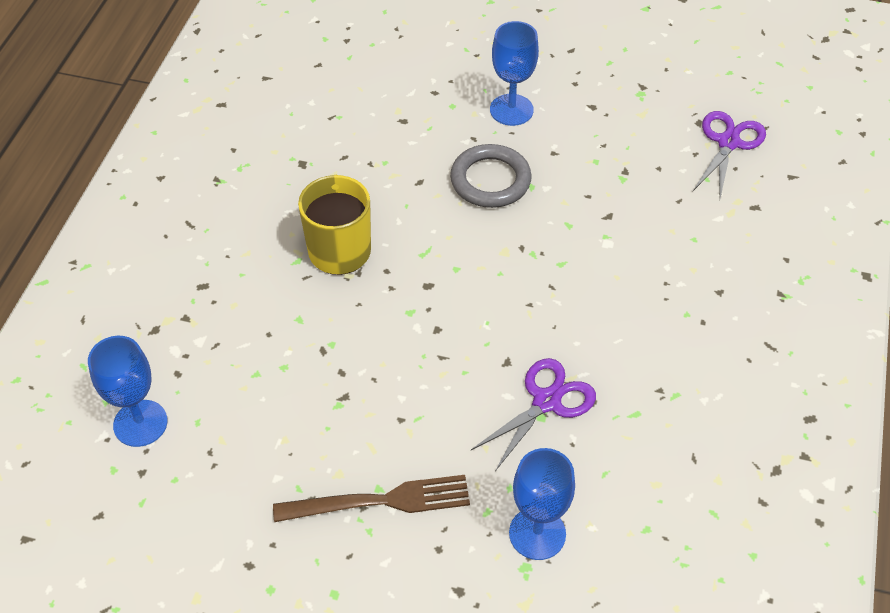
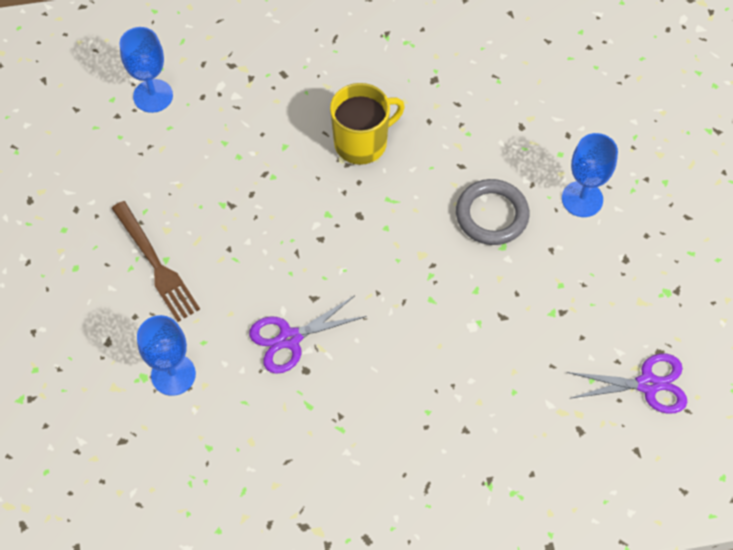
camera: 65 degrees right, 10 degrees up
(546, 401) = (290, 338): purple scissors -> purple scissors turned 135 degrees clockwise

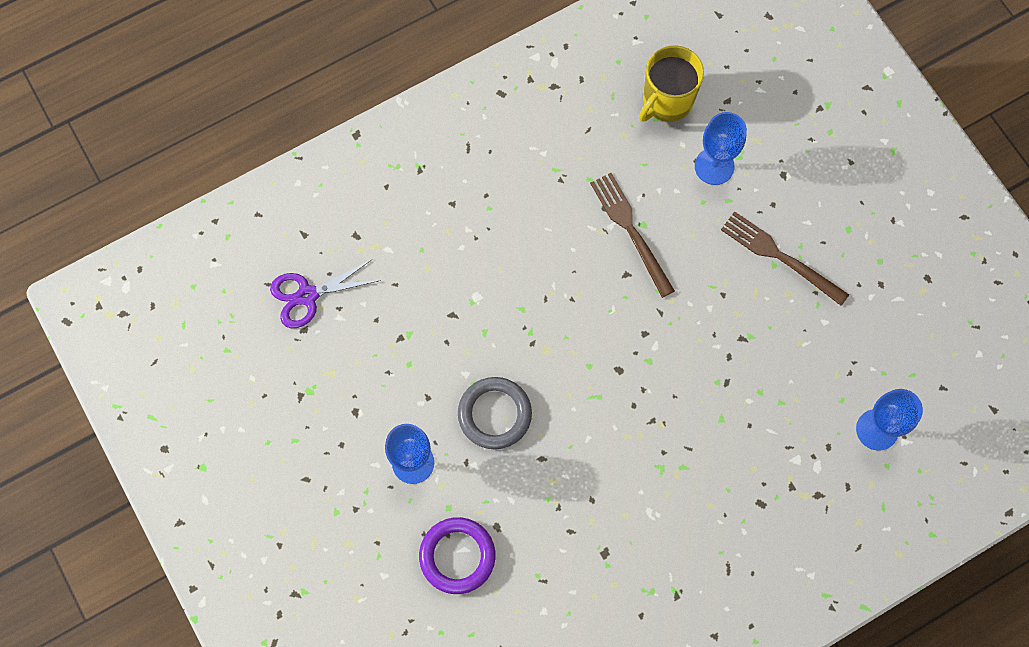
camera: 160 degrees right, 10 degrees up
(290, 338) = (631, 230): purple scissors -> brown fork
(362, 142) = (648, 450): yellow mug -> yellow mug (667, 101)
(564, 115) = (457, 556): none -> purple ring

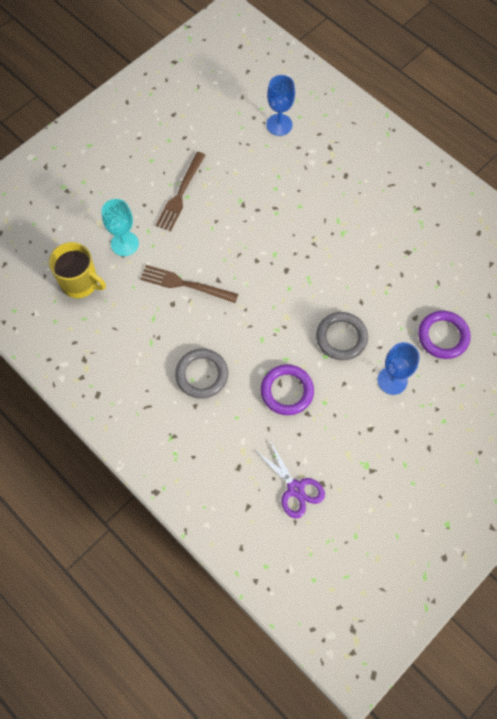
camera: 105 degrees left, 5 degrees down
(438, 321) = (287, 391): none -> purple ring
(492, 221) = (202, 375): none -> grey ring
(631, 230) = (185, 284): brown fork -> brown fork turned 60 degrees clockwise
(714, 166) = (124, 244): blue goblet -> turquoise goblet

